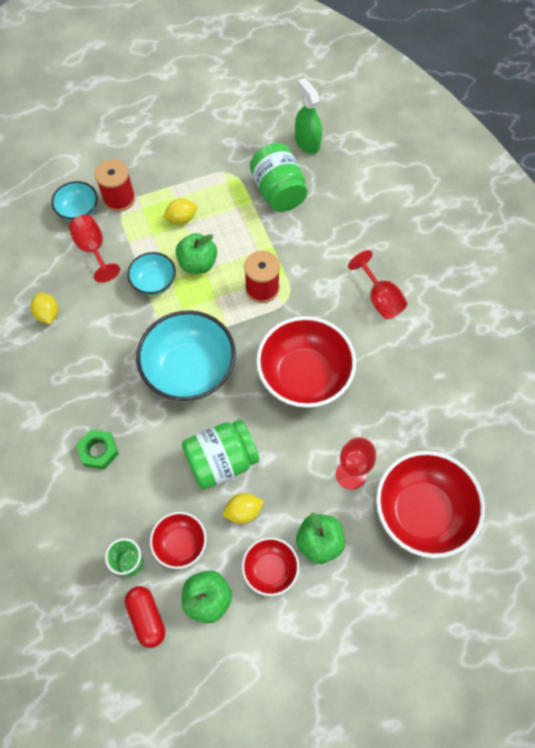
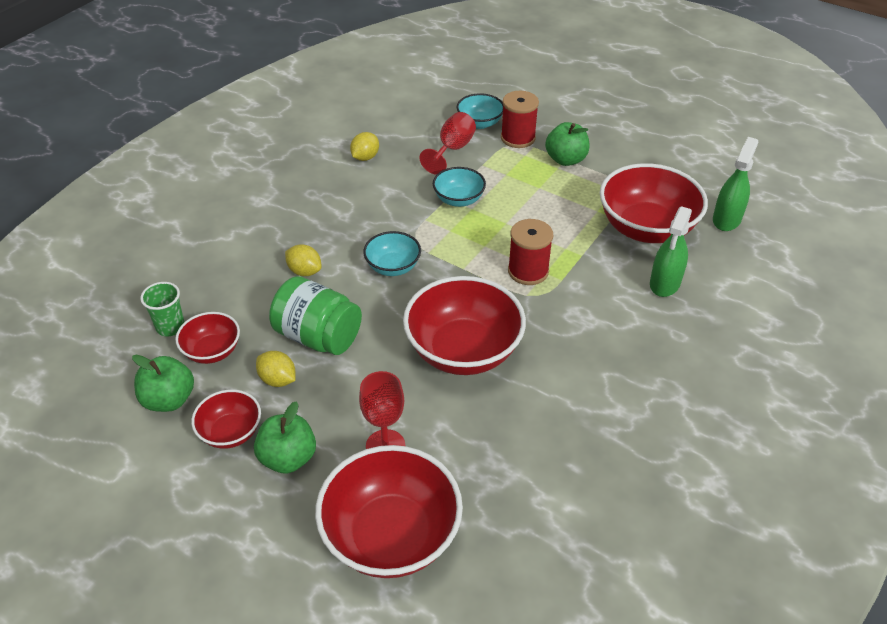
camera: 55 degrees right, 20 degrees down
(99, 451) = (263, 252): green nut -> none
(146, 617) = (124, 365): red capsule -> none
(181, 218) = (541, 183): yellow lemon -> yellow lemon (305, 271)
(189, 370) = (393, 267): turquoise bowl -> turquoise bowl, size x0.53
(198, 263) = (507, 216): green apple -> green apple (566, 159)
(278, 192) = (646, 228): green jar -> red bowl
(334, 219) = (665, 283): none -> green spray bottle
(380, 298) = (614, 366): red goblet -> none

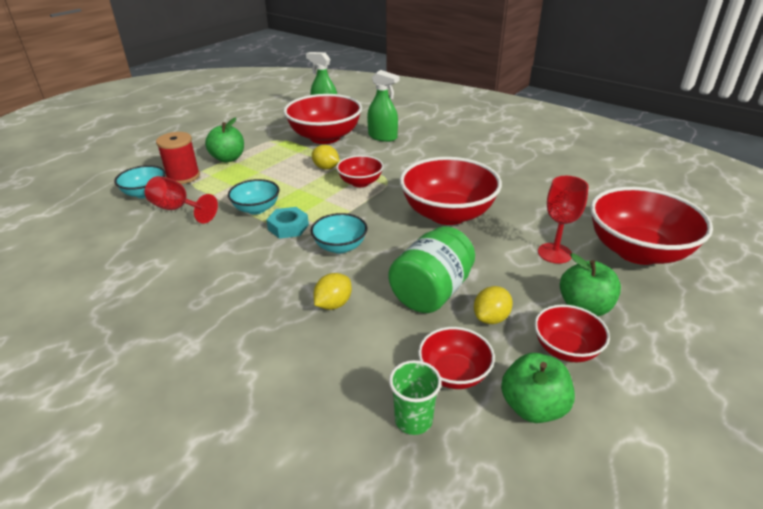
camera: 85 degrees left, 10 degrees down
(365, 157) = (154, 263): yellow lemon -> yellow lemon (326, 168)
(426, 227) = (288, 227): none -> turquoise nut
(528, 271) = (360, 182): red spool -> red bowl

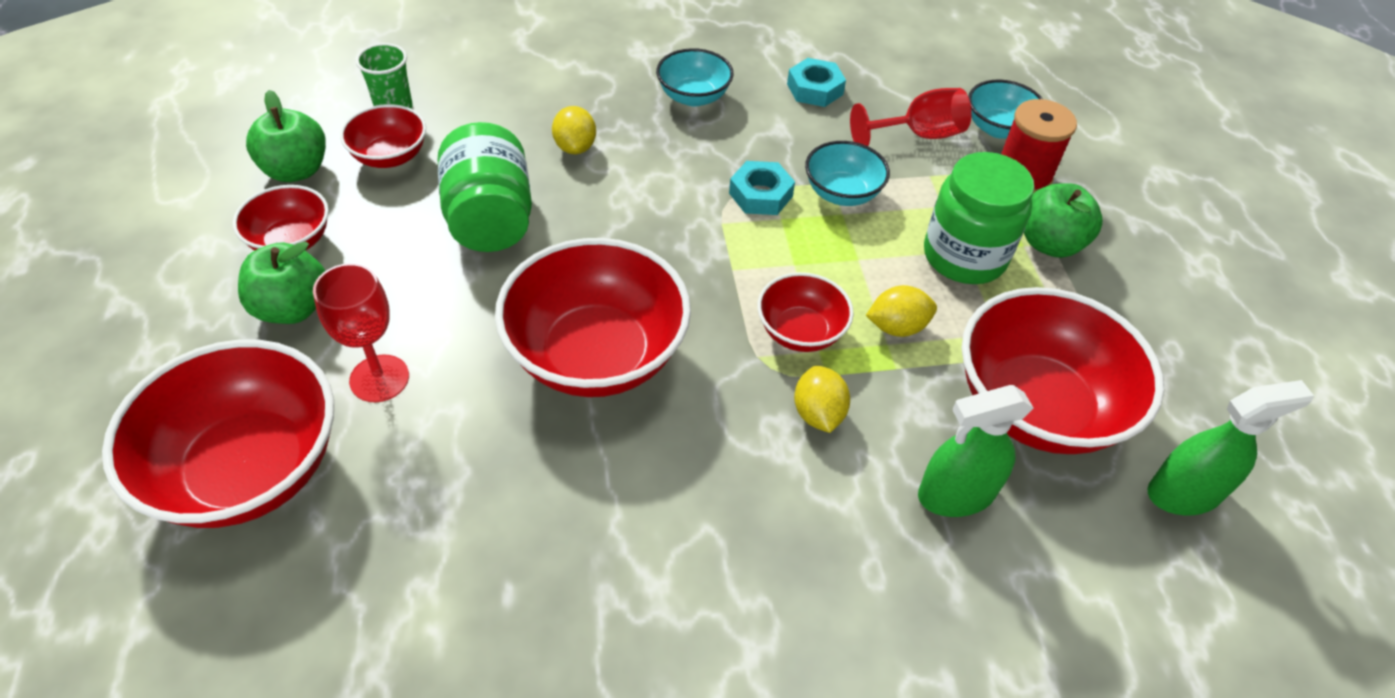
camera: 130 degrees right, 15 degrees up
(164, 255) = (814, 89): none -> turquoise nut
(262, 170) = (964, 256): none -> green jar
(340, 246) = (662, 209): turquoise bowl -> turquoise bowl (693, 97)
(491, 318) = (397, 228): yellow lemon -> yellow lemon (818, 414)

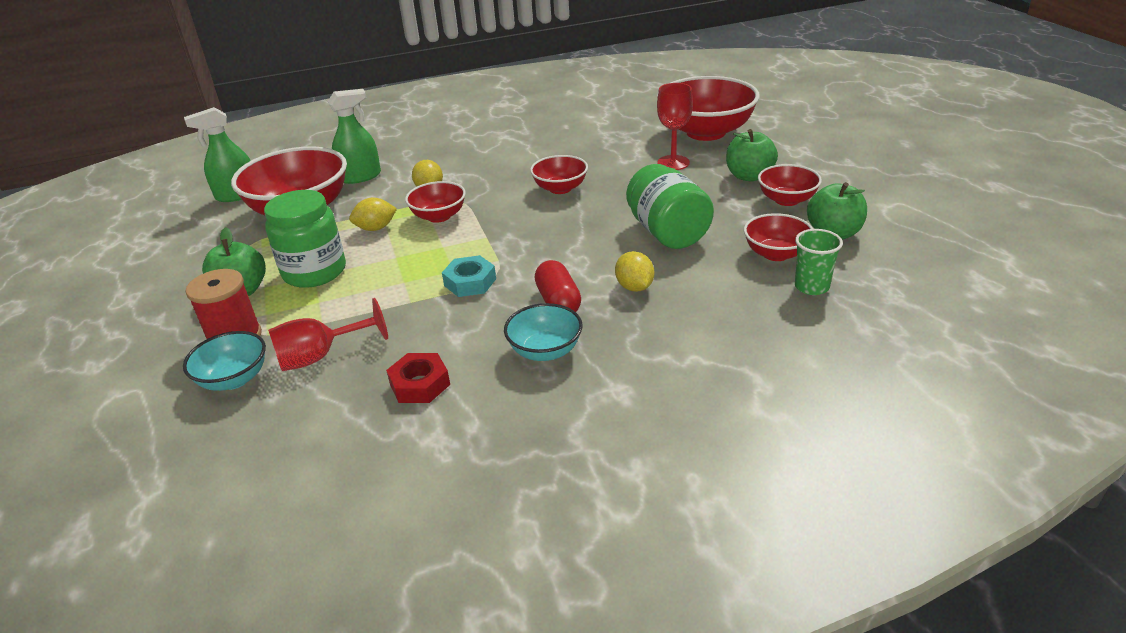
camera: 175 degrees right, 15 degrees down
(596, 355) = (560, 188): red bowl -> red bowl, size x0.53
(665, 146) = (558, 302): none -> red capsule
(814, 89) = (420, 384): turquoise nut -> red nut
(842, 193) = (402, 295): turquoise bowl -> none

